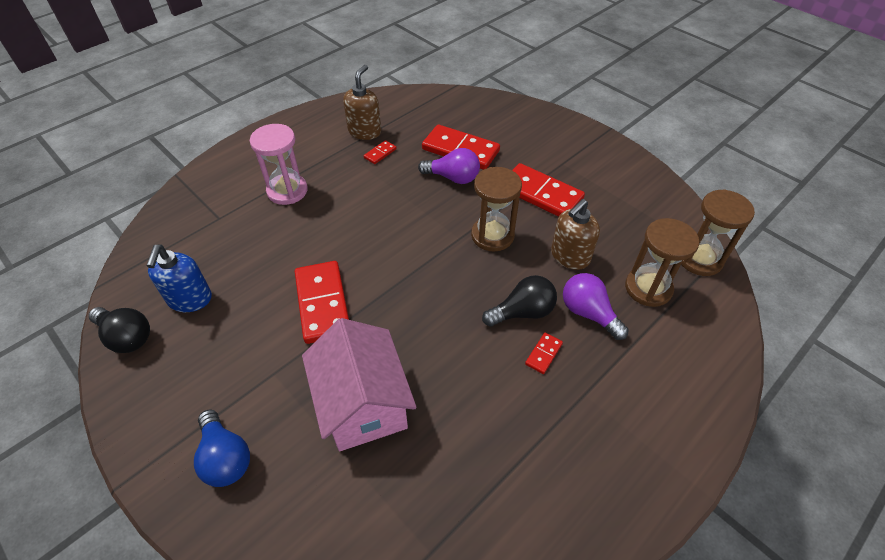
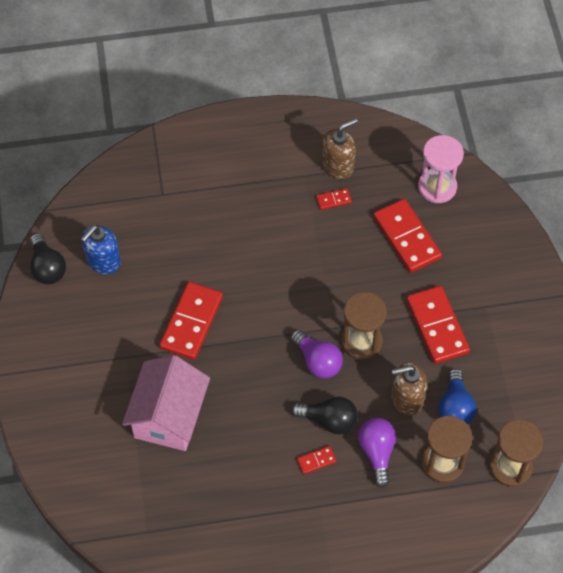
camera: 35 degrees right, 10 degrees up
(225, 457) = (65, 397): blue light bulb -> blue light bulb (455, 407)
(287, 191) = (230, 197): pink hourglass -> pink hourglass (437, 187)
(453, 178) = (376, 264): purple light bulb -> purple light bulb (317, 361)

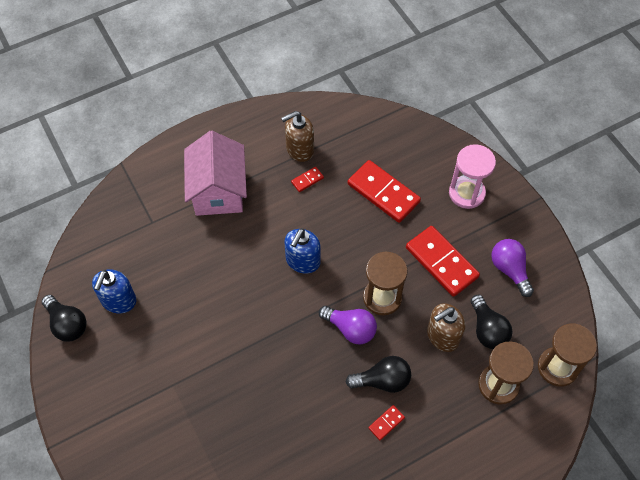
camera: 20 degrees left, 0 degrees up
(169, 416) = (234, 429): pink house -> pink house (218, 191)
(191, 322) = (222, 331): red domino -> none
(296, 280) = (302, 261): none -> blue soap dispenser
(338, 165) = (299, 149): brown soap dispenser -> brown soap dispenser turned 150 degrees counterclockwise
(377, 452) = (437, 395): purple light bulb -> purple light bulb (509, 270)
(437, 187) = (391, 142): pink hourglass -> pink hourglass (466, 193)
(455, 407) = (487, 330): blue light bulb -> black light bulb

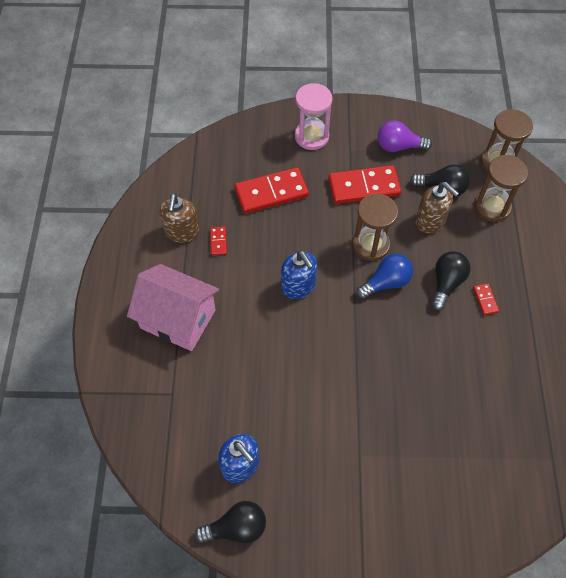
camera: 60 degrees left, 0 degrees up
(350, 329) = (386, 282): purple light bulb -> blue light bulb
(442, 336) = (430, 221): brown soap dispenser -> brown soap dispenser turned 45 degrees counterclockwise

